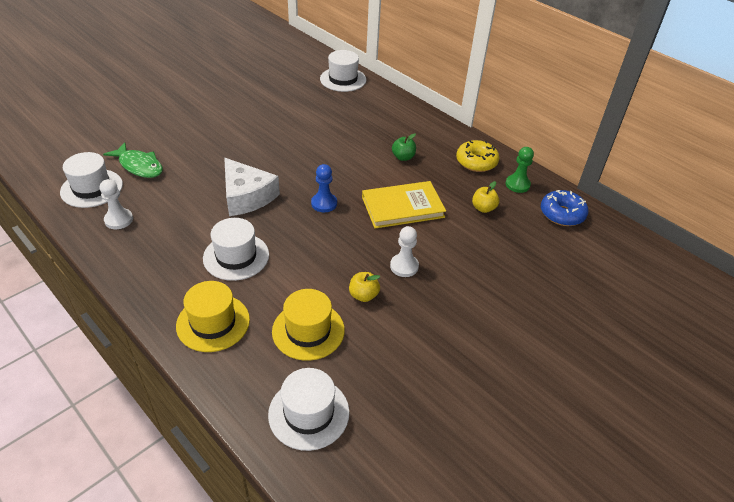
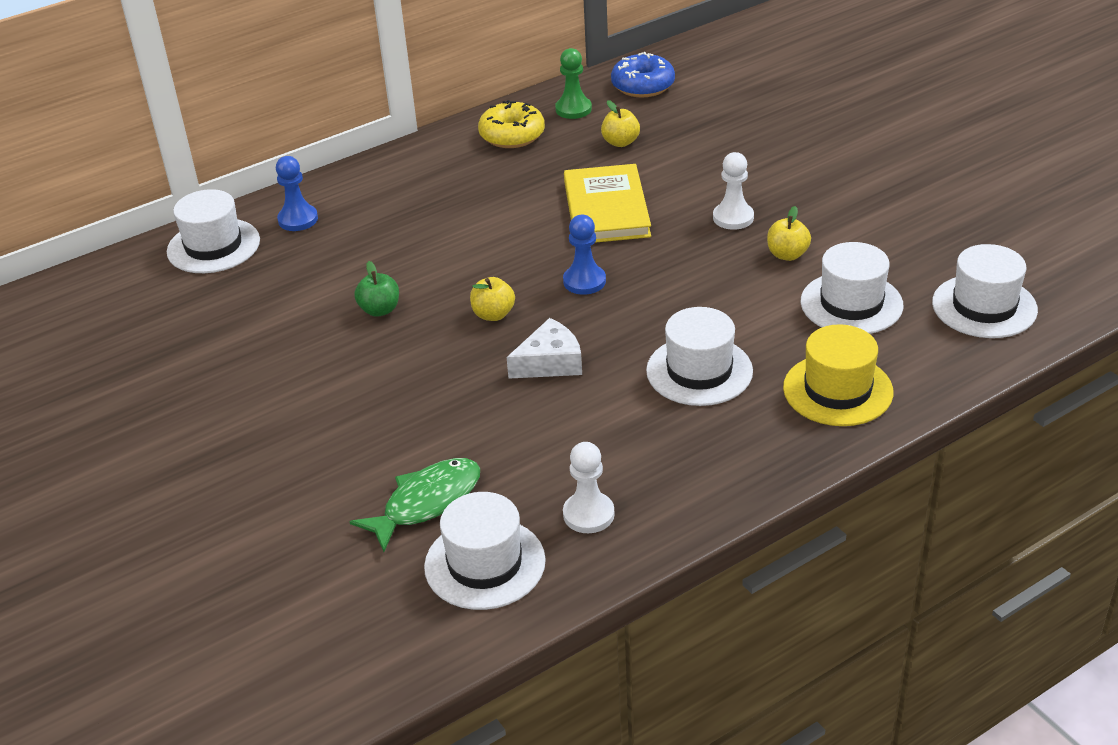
camera: 75 degrees left, 5 degrees down
(246, 196) = (550, 362): white cheese -> white cheese, size x0.66
(290, 172) = (493, 314): none -> yellow apple
(308, 330) = (851, 303): yellow hat -> white hat
(370, 99) = (298, 219): none -> blue pawn
(403, 157) = (482, 199): green apple -> green apple (380, 310)

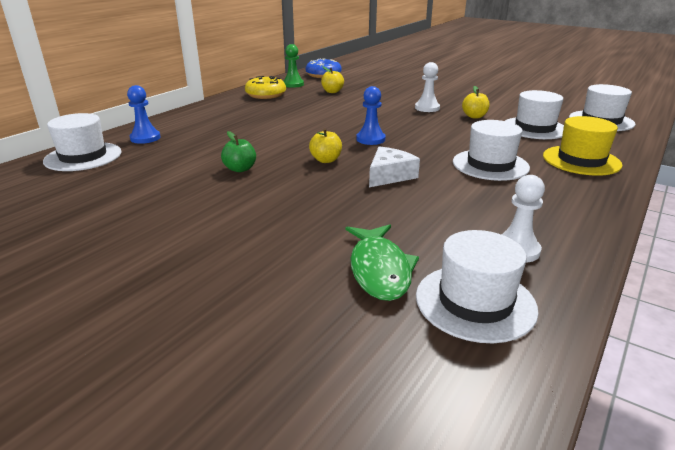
camera: 25 degrees left, 10 degrees down
(426, 502) = (379, 270): green fish -> green fish turned 150 degrees clockwise
(606, 209) = (351, 112): yellow book -> none

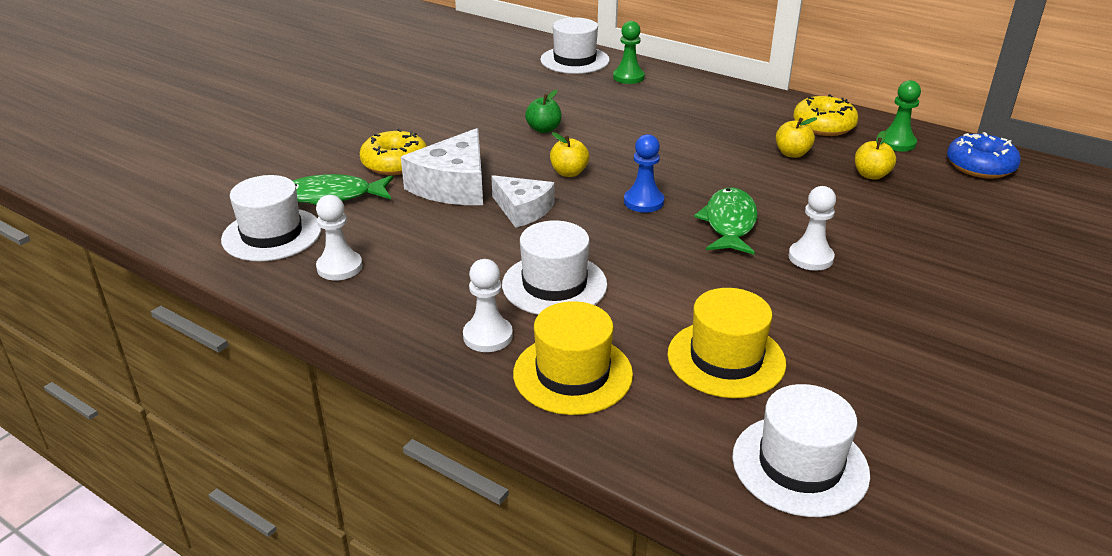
camera: 90 degrees right, 5 degrees up
(145, 138) = (628, 77): blue pawn -> green pawn
(300, 237) = (395, 163): none -> yellow donut
(349, 204) = (453, 185): none -> white cheese
(394, 121) = (729, 223): none -> green fish
(474, 116) = (777, 301): yellow apple -> yellow apple (792, 153)
(534, 128) = (726, 359): white hat -> yellow hat
(565, 184) = (488, 336): none -> white pawn

